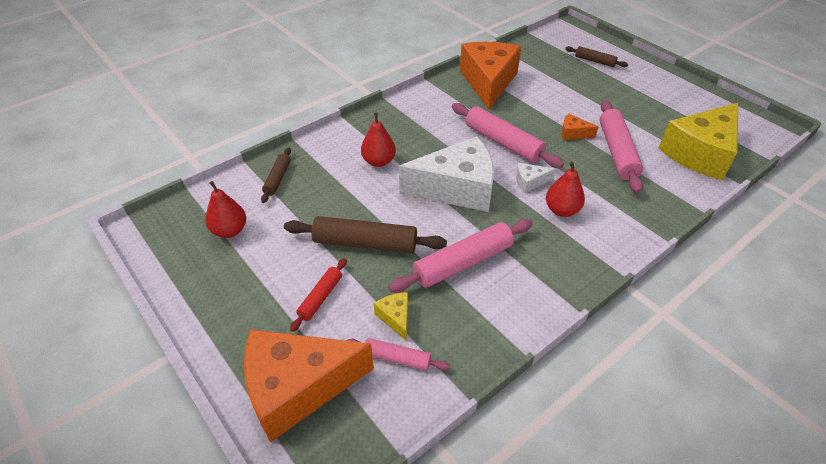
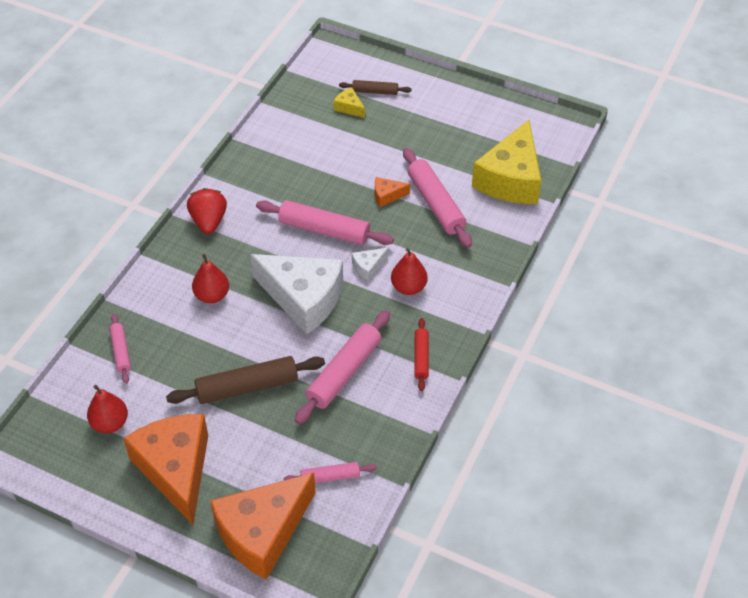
camera: 25 degrees left, 5 degrees up
(278, 179) = (121, 351): brown rolling pin -> pink rolling pin
(321, 297) = (237, 452): red rolling pin -> red rolling pin (421, 357)
(395, 318) = (311, 444): yellow cheese -> yellow cheese (349, 108)
(408, 109) = (209, 221): none -> red strawberry
(457, 188) = (303, 299): white cheese -> white cheese turned 60 degrees clockwise
(488, 82) = (276, 157): orange cheese -> orange cheese (176, 469)

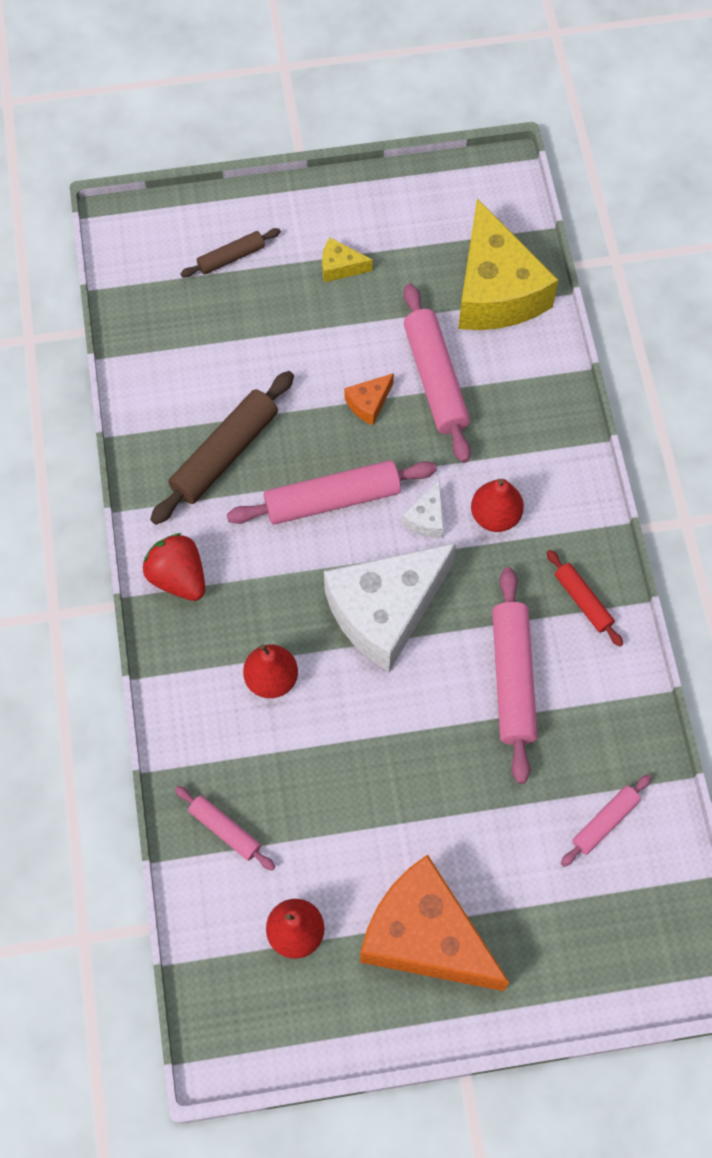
camera: 35 degrees left, 15 degrees up
(247, 387) = (418, 773): brown rolling pin -> brown rolling pin (225, 454)
(263, 532) = (588, 943): orange cheese -> none
(303, 299) = (385, 611): white cheese -> white cheese turned 150 degrees clockwise
(349, 108) = (218, 301): yellow cheese -> yellow cheese (340, 267)
(436, 204) = (435, 379): pink rolling pin -> pink rolling pin turned 45 degrees clockwise

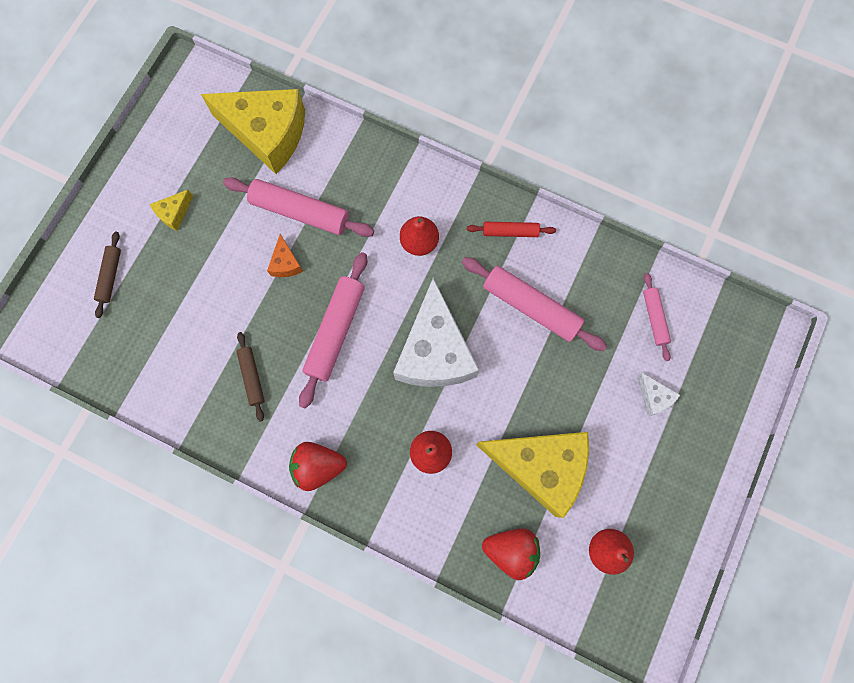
camera: 55 degrees left, 10 degrees up
(225, 454) = (252, 377): brown rolling pin -> brown rolling pin, size x0.55
(225, 830) = (511, 550): pink rolling pin -> red strawberry
(338, 802) = (539, 466): none -> yellow cheese
(425, 936) = (657, 471): orange cheese -> none
(427, 518) = (391, 283): white cheese -> white cheese (653, 397)

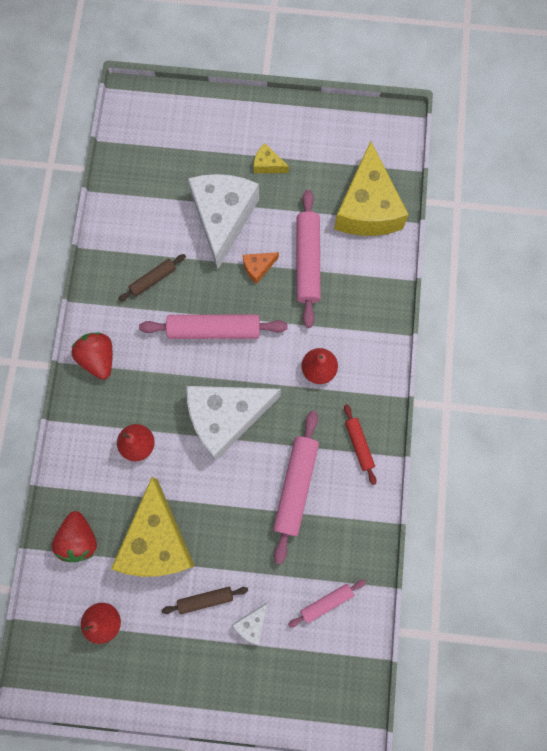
camera: 70 degrees right, 0 degrees up
(110, 276) = (197, 140): brown rolling pin -> brown rolling pin (205, 600)
(214, 280) = (223, 218): none -> white cheese

